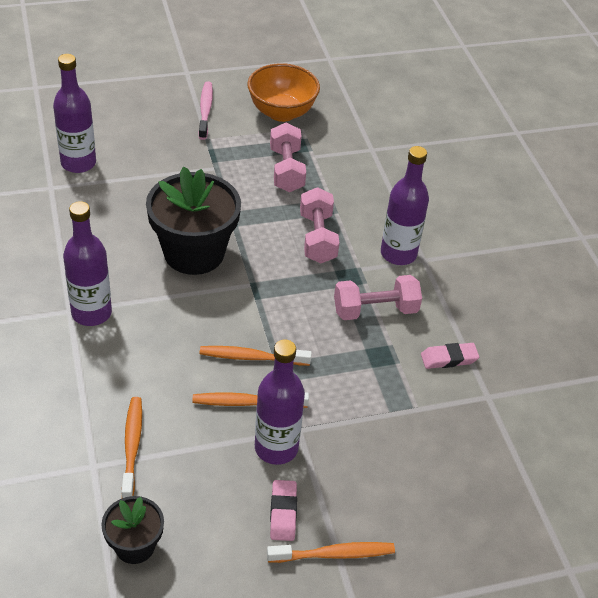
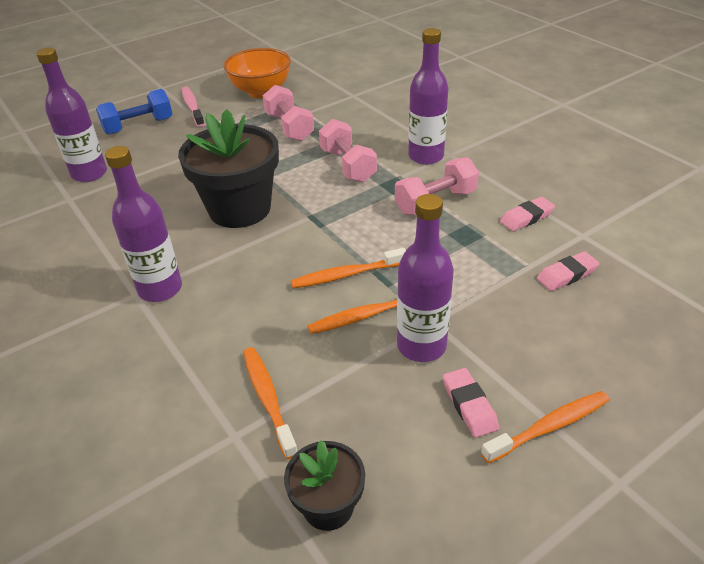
camera: 15 degrees left, 5 degrees down
(144, 118) = (138, 126): none -> blue dumbbell
(444, 430) = (567, 275): none -> pink eraser

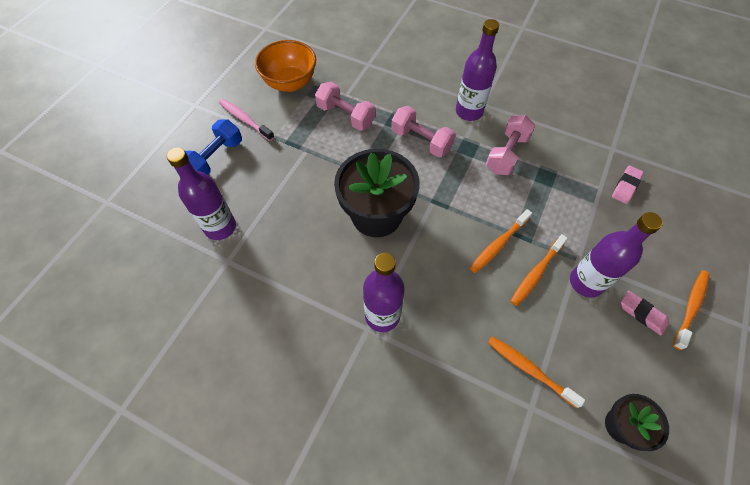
camera: 30 degrees left, 20 degrees up
(526, 217) = (571, 146): pink eraser -> none

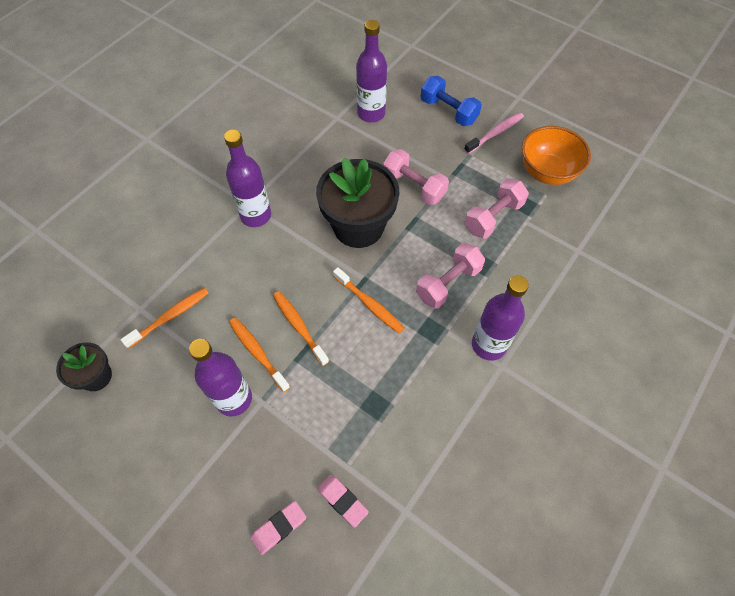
camera: 100 degrees right, 0 degrees up
(506, 154) = (416, 370): pink dumbbell -> pink dumbbell (414, 186)
(642, 314) = (183, 443): pink eraser -> pink eraser (279, 527)
(690, 307) = (171, 502): orange toothbrush -> orange toothbrush (369, 304)

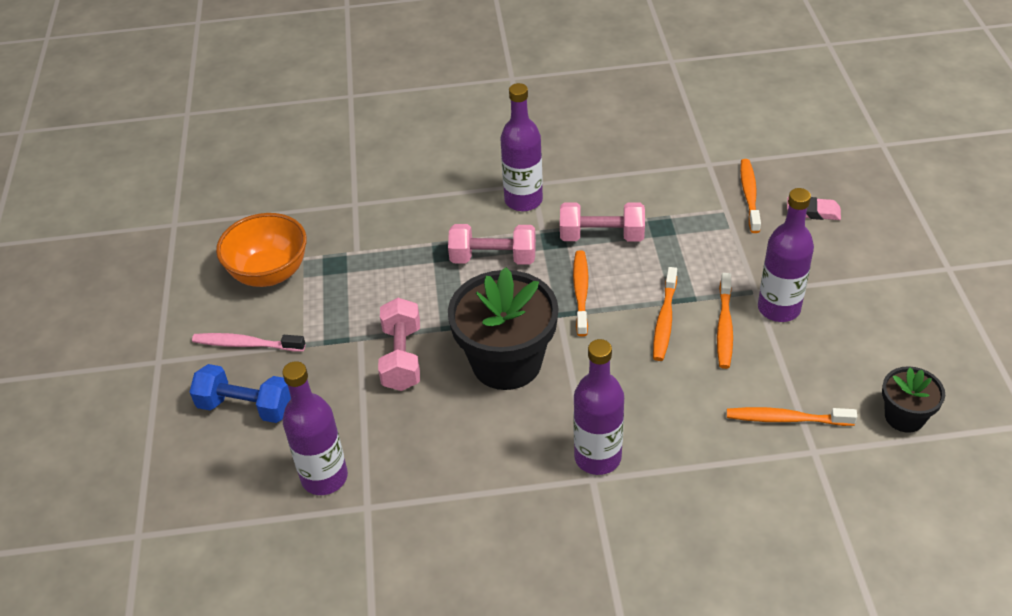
camera: 130 degrees left, 15 degrees down
(342, 501) = (749, 195): pink eraser -> orange toothbrush
(448, 111) = (246, 407): blue dumbbell -> blue dumbbell turned 75 degrees counterclockwise
(493, 217) = (377, 276): pink dumbbell -> pink dumbbell (601, 236)

